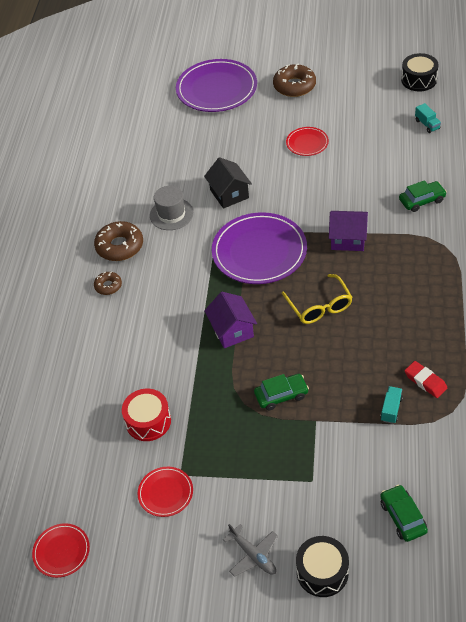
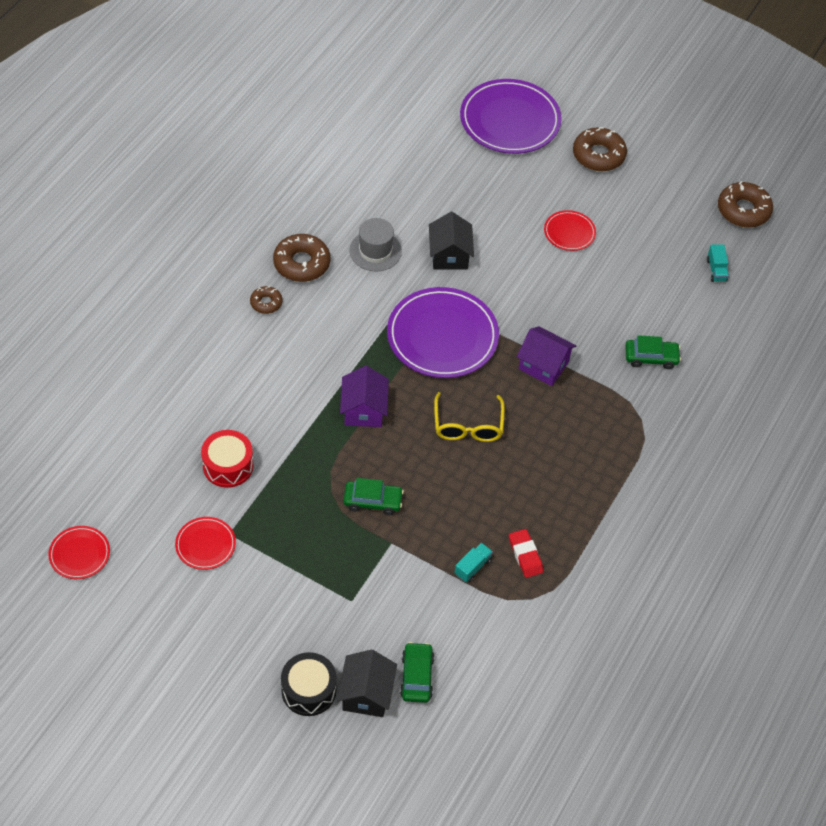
camera: 15 degrees right, 5 degrees up
(253, 555) = (254, 643): grey plane -> none
(371, 551) = (366, 694): none -> black house
(419, 80) = (743, 210): black drum -> brown donut

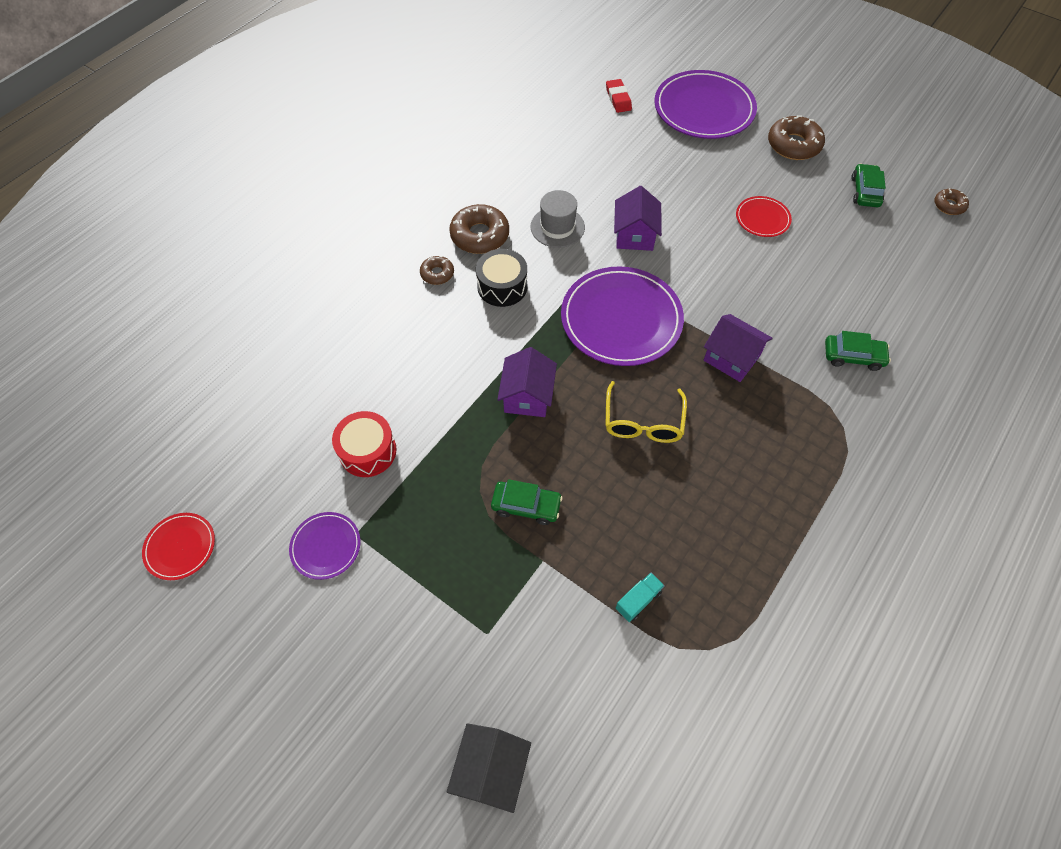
camera: 10 degrees right, 5 degrees up
(205, 545) = (326, 546): red plate -> purple plate
(308, 690) = (419, 757): black drum -> black drum (502, 286)
(416, 676) = (557, 750): green car -> green car (865, 191)
(449, 255) = (634, 235): black house -> purple house
(525, 555) = (703, 589): red eraser -> red eraser (618, 99)
(716, 270) = (922, 265): turquoise truck -> none
(743, 210) = (949, 205): brown donut -> brown donut, size x0.56

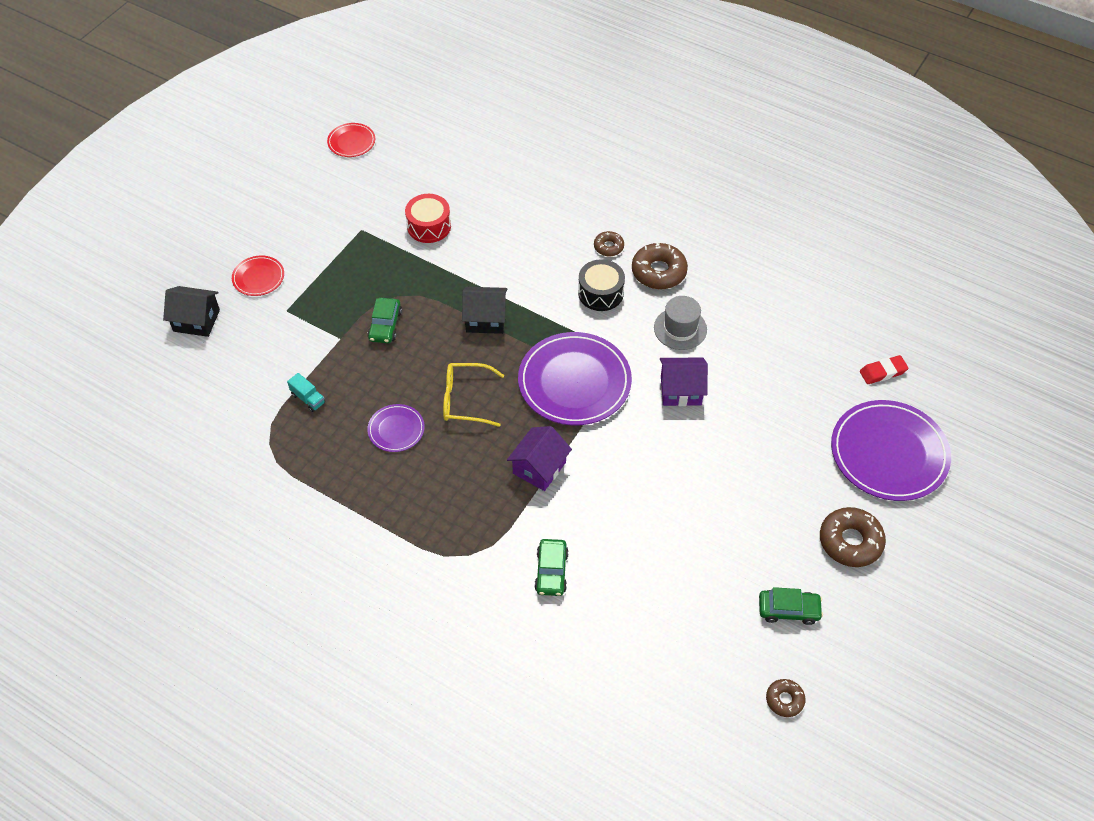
camera: 85 degrees right, 5 degrees down
(326, 546) = (352, 215): purple plate -> purple plate (396, 429)
(527, 396) = (485, 319): purple house -> black house
(762, 219) = (725, 503): red plate -> red plate (258, 277)

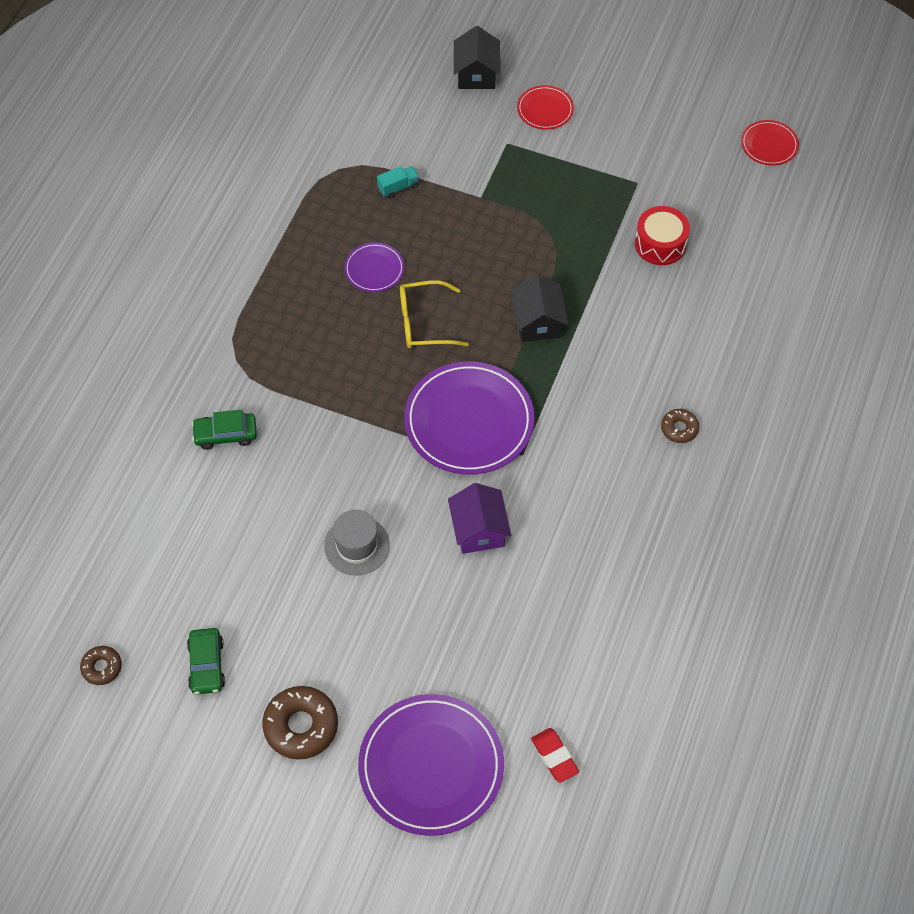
camera: 80 degrees right, 5 degrees up
(308, 398) = (398, 187): turquoise truck -> turquoise truck turned 150 degrees counterclockwise
(385, 325) = (507, 232): green car -> none
(465, 400) = (424, 322): yellow glasses -> yellow glasses turned 90 degrees counterclockwise
(539, 468) = (349, 404): purple house -> none
(600, 293) = (604, 430): black drum -> none
(658, 272) = (654, 487): brown donut -> none
(680, 329) = (570, 520): grey hat -> grey hat (357, 546)

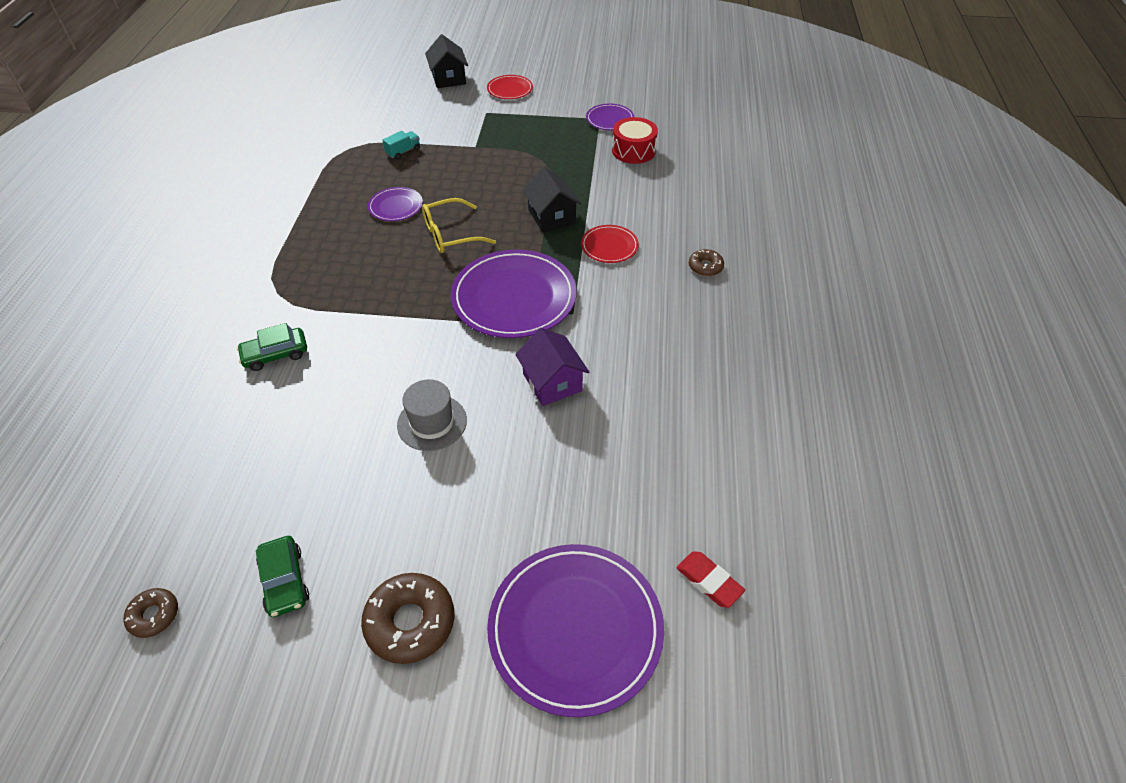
camera: 15 degrees left, 10 degrees down
(649, 187) = (610, 119): none -> purple plate
(769, 145) = (690, 83): red plate -> red plate (609, 246)

